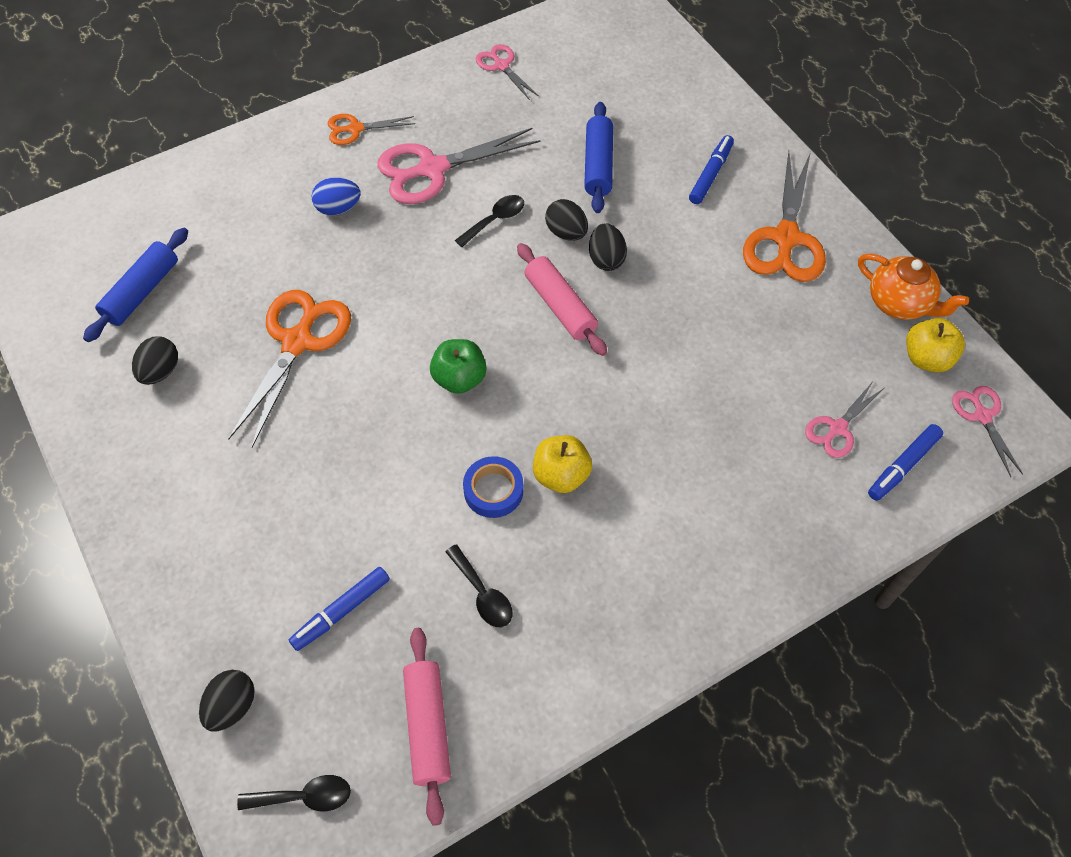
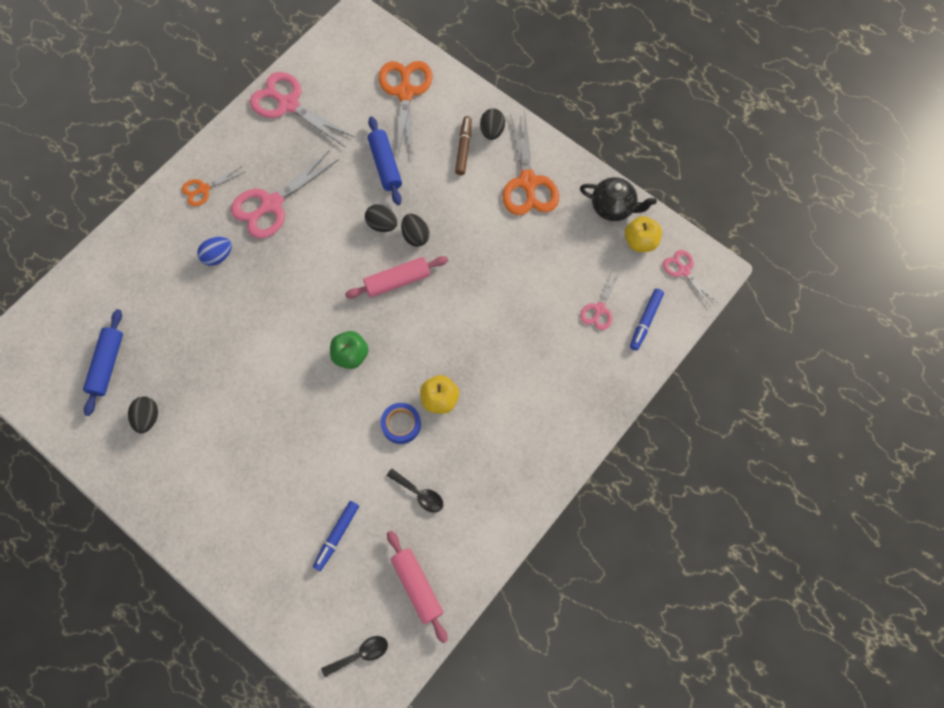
camera: 20 degrees left, 10 degrees up
(232, 706) = (294, 618): black egg -> black egg (492, 131)
(298, 342) = (232, 365): orange scissors -> orange scissors (405, 92)
(495, 220) = (330, 230): black spoon -> none
(501, 66) = (289, 104): pink scissors -> pink scissors, size x1.84
(560, 306) = (397, 281): pink rolling pin -> pink rolling pin turned 60 degrees counterclockwise
(710, 174) = (463, 148): blue marker -> brown marker
(899, 303) = (613, 207): orange teapot -> black teapot

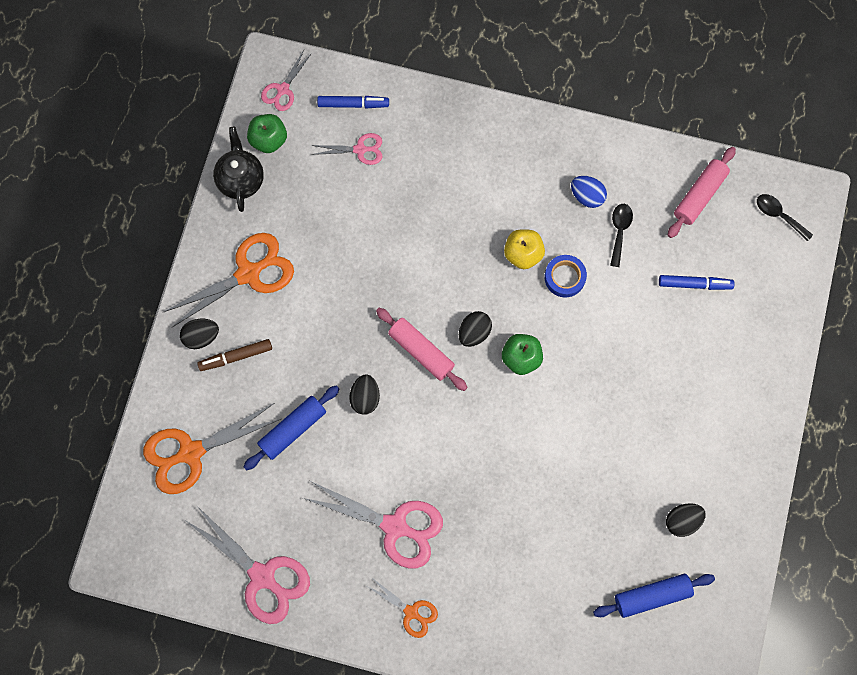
camera: 115 degrees left, 5 degrees up
(218, 256) = (481, 550): blue egg -> blue egg (587, 196)
(289, 104) = (262, 576): pink scissors -> pink scissors turned 60 degrees counterclockwise
(415, 236) = (362, 357): black egg -> black egg (474, 332)
(640, 241) = (269, 140): yellow apple -> green apple

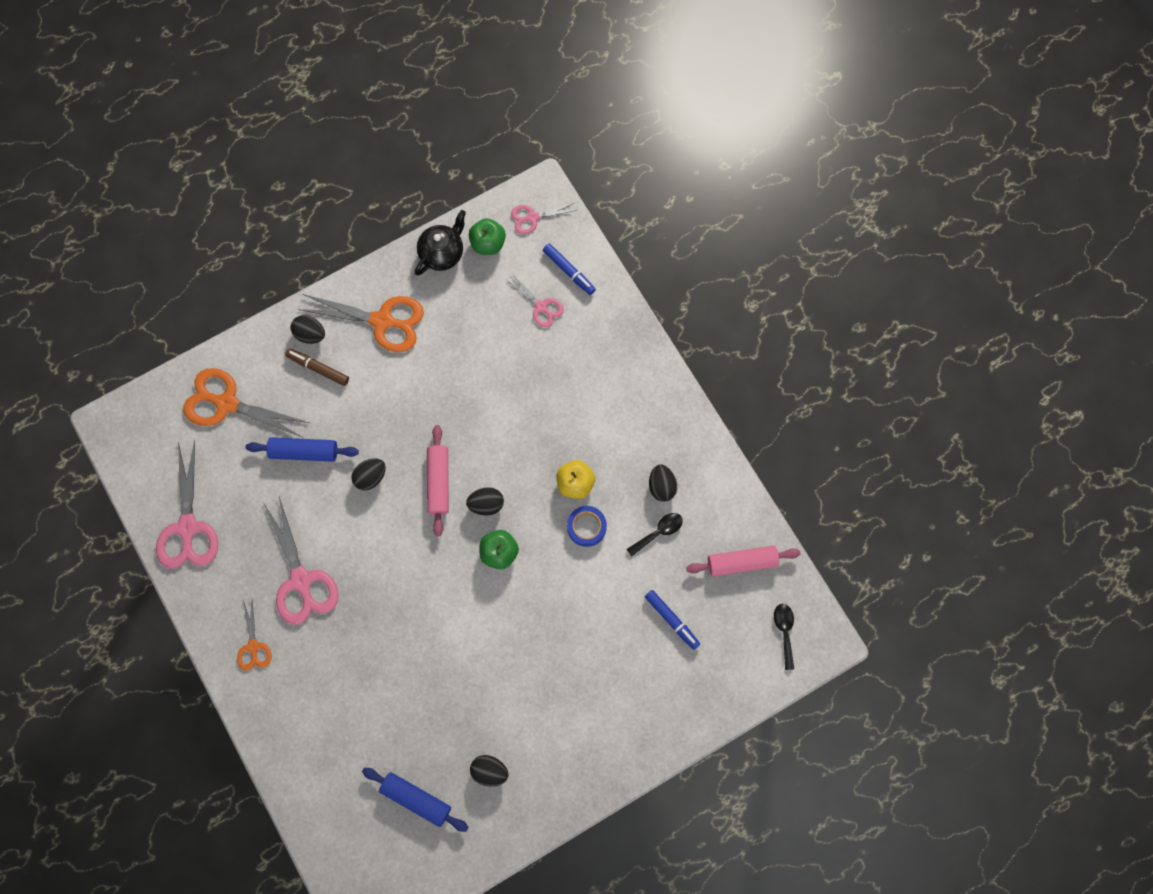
camera: 45 degrees right, 0 degrees up
(587, 196) = (661, 486): blue egg -> black egg

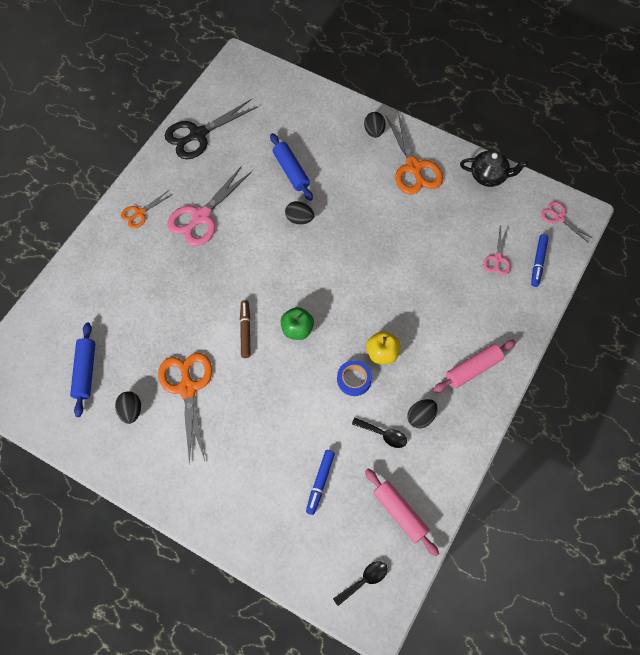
camera: 60 degrees right, 10 degrees down
(187, 528) = (198, 134): pink scissors -> black scissors
(227, 403) = (294, 111): orange scissors -> orange scissors (187, 388)
(318, 368) = (353, 148): brown marker -> brown marker (245, 331)
(438, 482) = (323, 262): pink rolling pin -> pink rolling pin (473, 369)
(486, 504) = (327, 302): black egg -> none
(488, 243) = (517, 200): green apple -> none

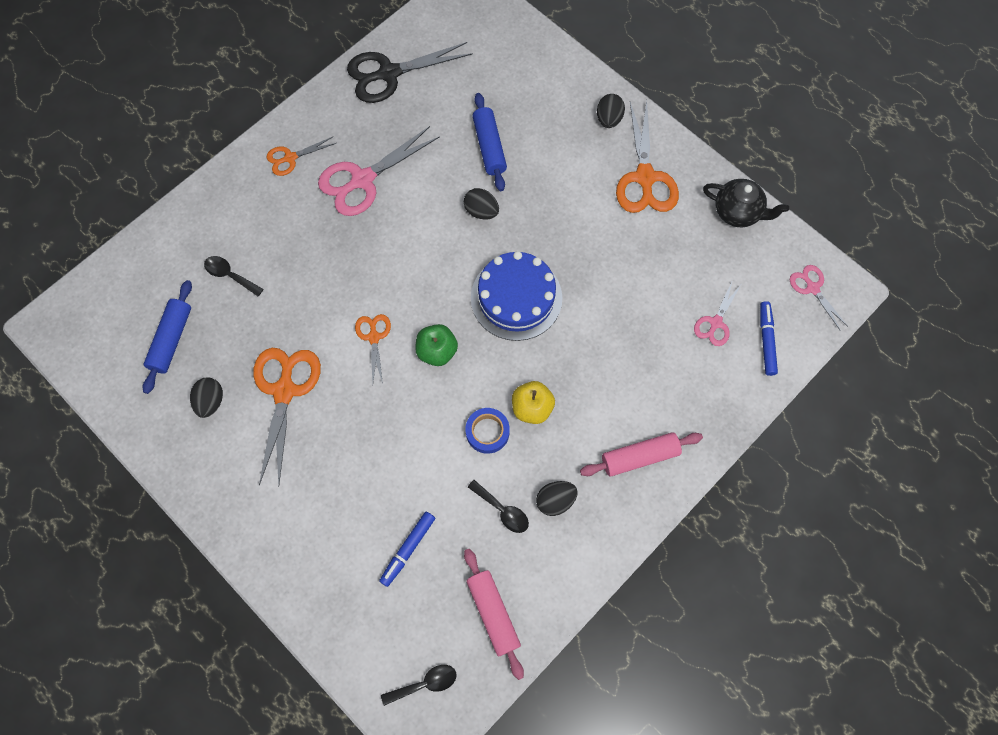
camera: 15 degrees right, 5 degrees up
(118, 312) = (230, 275): none -> black spoon
(245, 331) = (374, 337): brown marker -> orange scissors
(345, 276) = (516, 297): none -> blue cake
(538, 262) = (766, 340): blue marker -> blue marker turned 150 degrees clockwise

